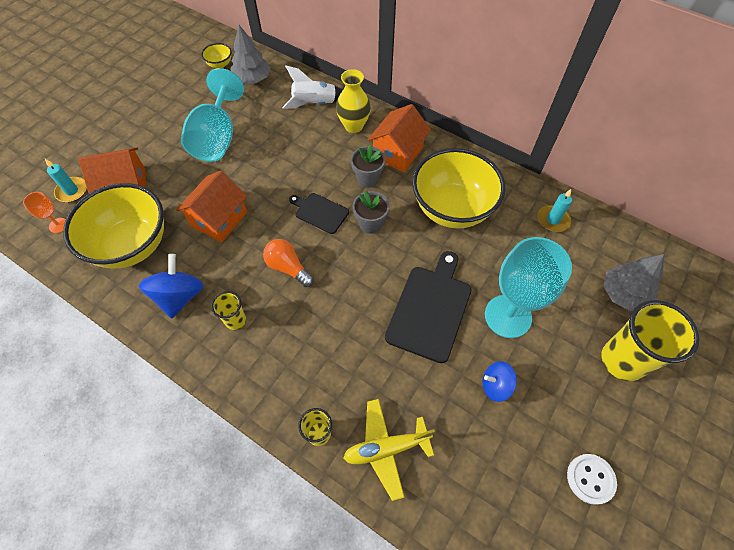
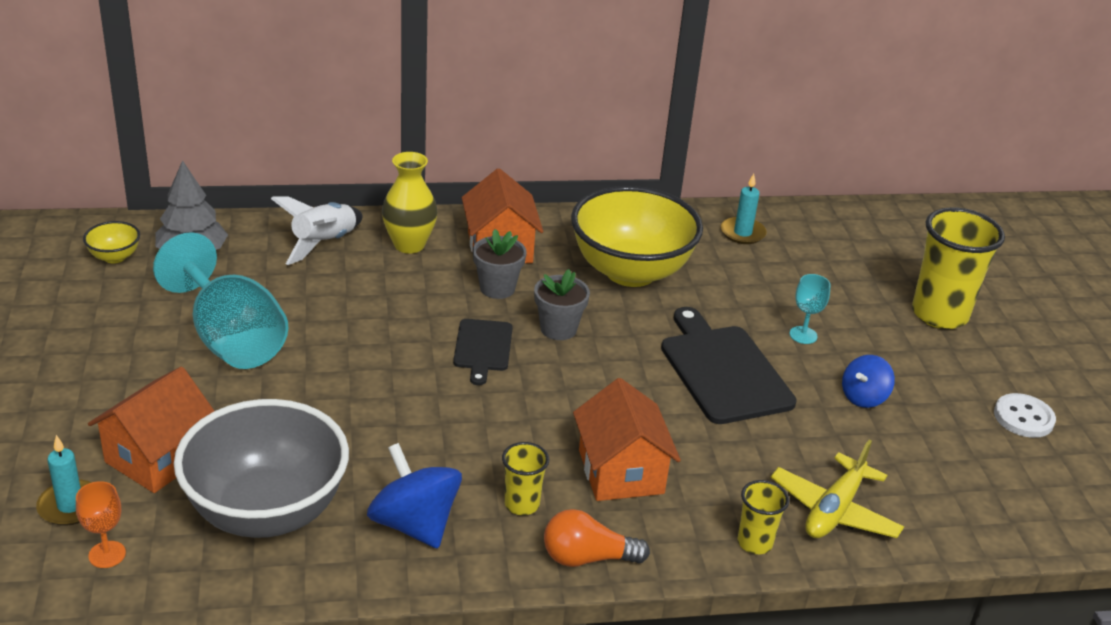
camera: 45 degrees left, 25 degrees down
(132, 245) = (266, 512): yellow bowl -> grey bowl
(219, 219) = (356, 420): orange house -> orange house (621, 472)
(288, 267) = (517, 420): orange light bulb -> orange light bulb (587, 558)
(320, 212) = (482, 348): black cutting board -> black cutting board turned 75 degrees counterclockwise
(508, 316) = (803, 335): turquoise goblet -> turquoise goblet, size x0.43
(623, 294) = (877, 262): grey tree -> none

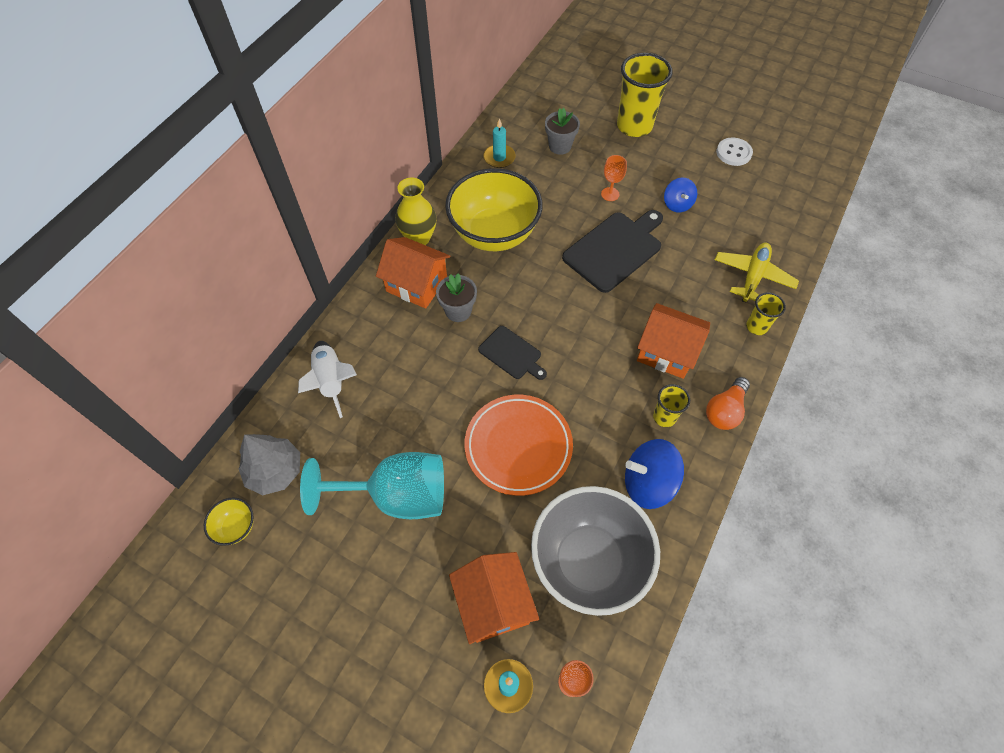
camera: 50 degrees left, 25 degrees up
(367, 400) = (518, 446): none -> orange plate
(409, 245) = (373, 332): yellow vase -> yellow vase (419, 238)
(558, 329) = (522, 304): grey flower pot -> grey flower pot (560, 146)
(723, 370) = (615, 249): black cutting board -> black cutting board turned 120 degrees clockwise
(803, 335) = (610, 194): turquoise goblet -> orange goblet
(834, 510) = (753, 276): yellow plane -> yellow plane turned 135 degrees counterclockwise

